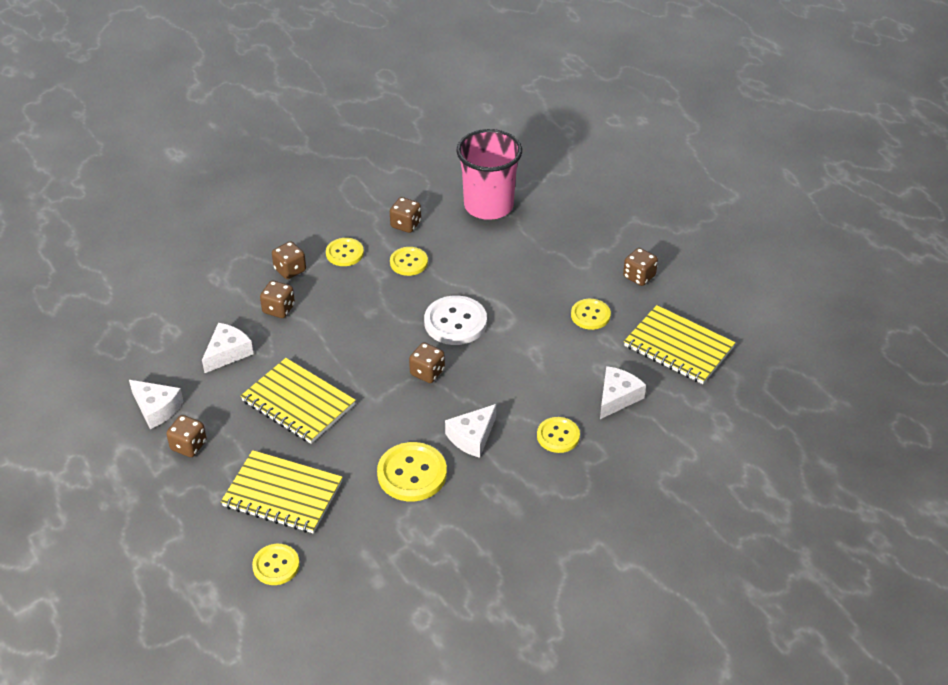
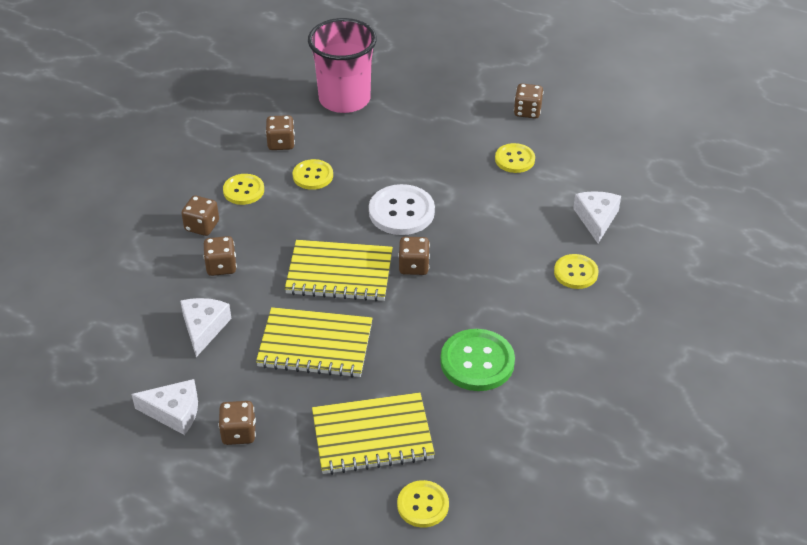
camera: 30 degrees left, 0 degrees up
(412, 473) = (477, 362): yellow button -> green button
(472, 437) = (503, 306): white cheese -> none
(678, 347) = (609, 157): yellow notebook -> yellow notebook (339, 273)

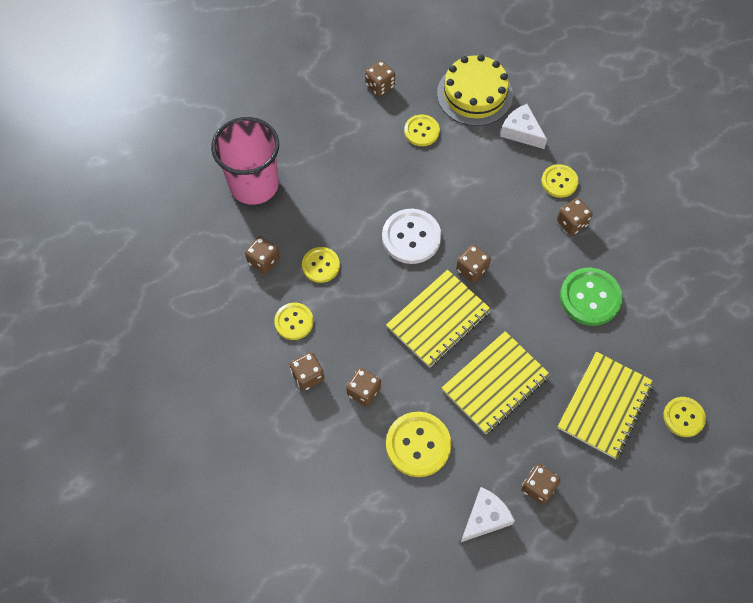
camera: 50 degrees left, 20 degrees up
(204, 328) = (418, 445): white cheese -> yellow button
(542, 305) = (571, 223): none -> brown dice
(595, 169) = (474, 94): none -> yellow cake

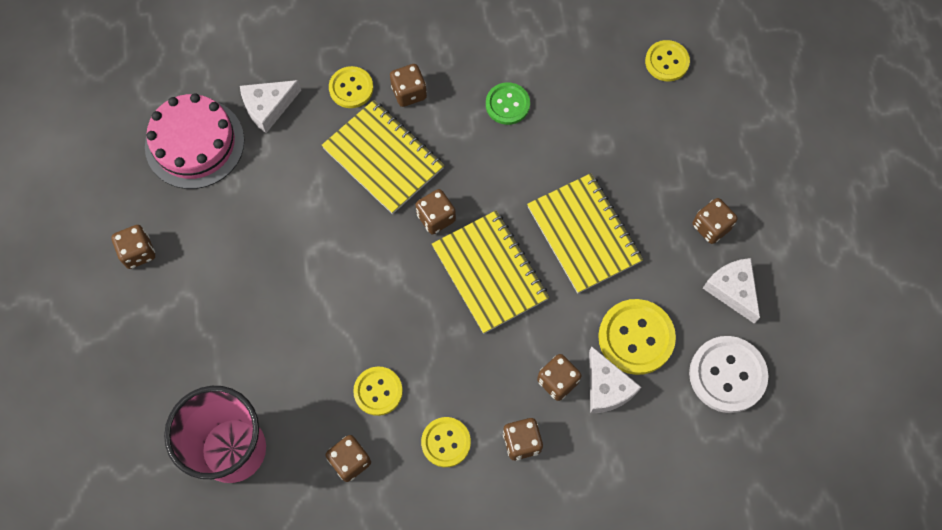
camera: 75 degrees left, 5 degrees up
(369, 430) = (606, 387): none -> white cheese
(411, 237) = (372, 274): white button -> white button (727, 375)
(421, 131) = (226, 220): yellow button -> none
(474, 94) = (194, 143): yellow cake -> pink cake
(590, 297) = (507, 104): green button -> green button, size x0.63
(605, 406) = (636, 132): yellow notebook -> yellow notebook (383, 158)

